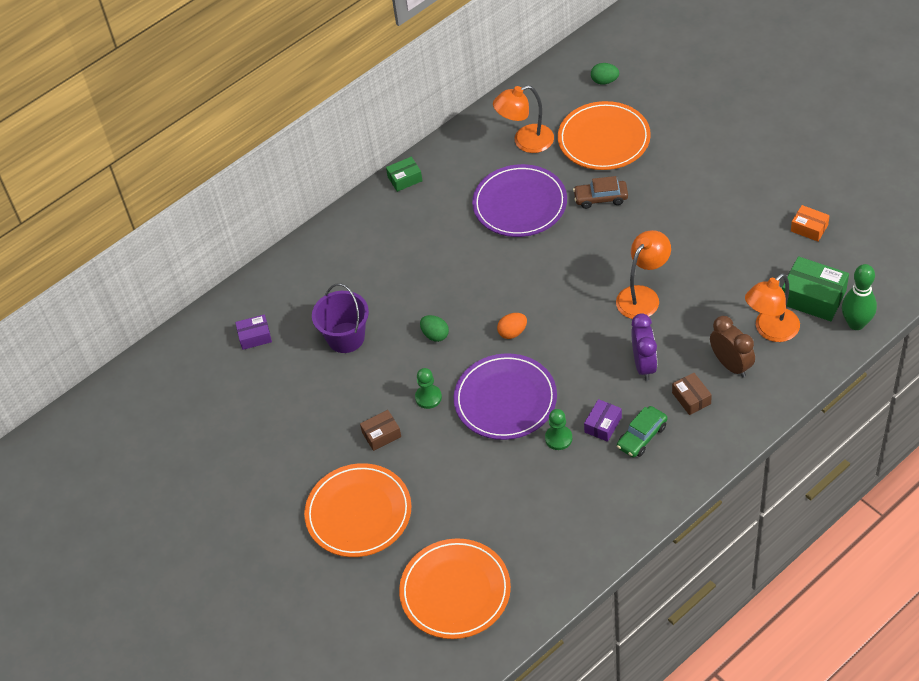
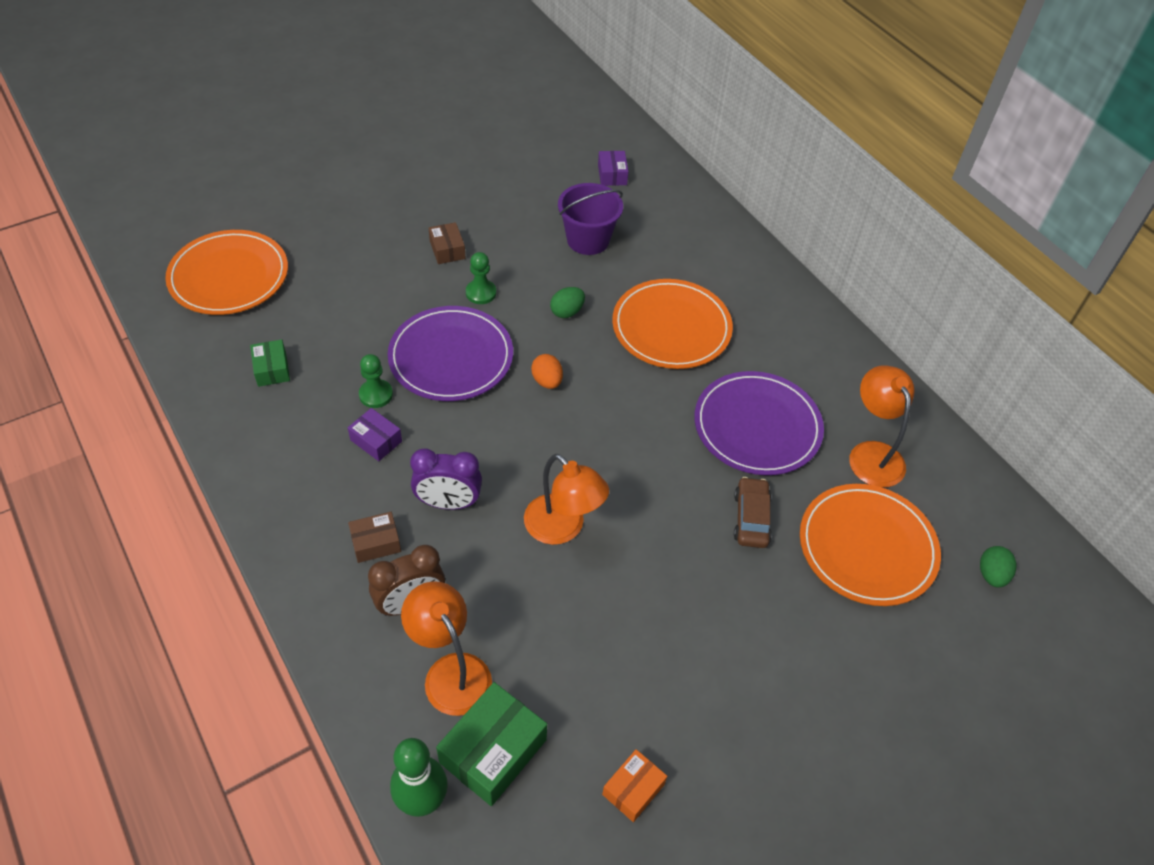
camera: 90 degrees right, 0 degrees up
(358, 513) = (359, 221): orange plate -> orange plate (671, 327)
(405, 179) = (820, 321): green box -> green box (272, 369)
(642, 436) = (341, 476): green car -> none

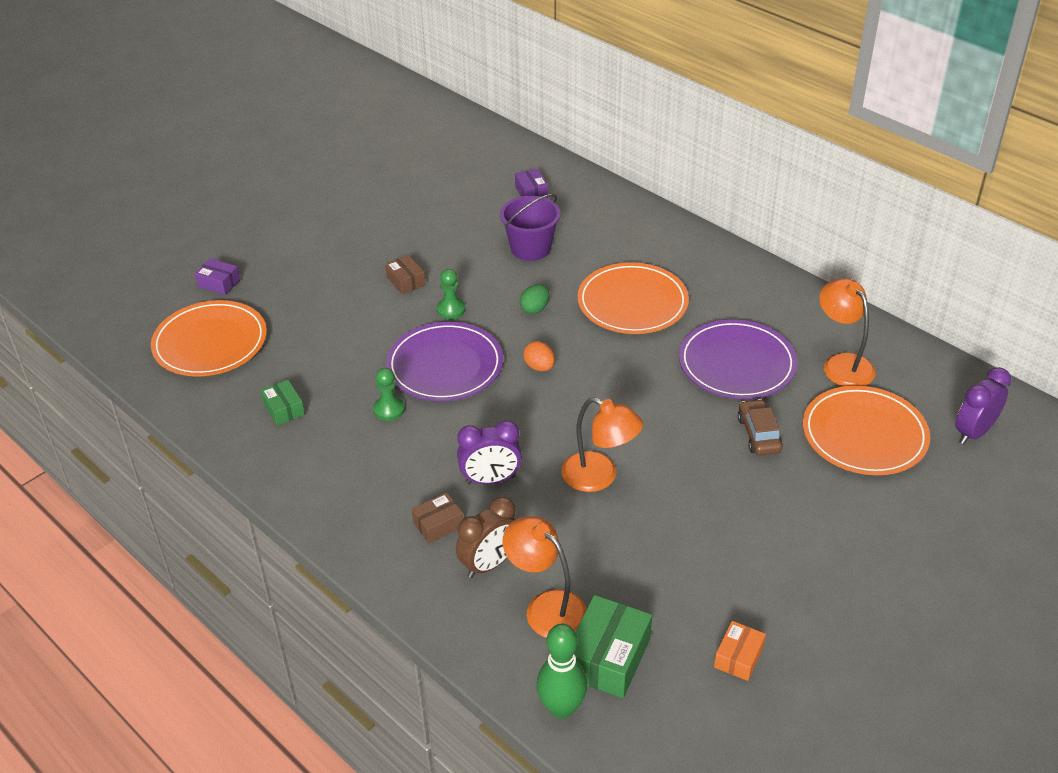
camera: 10 degrees left, 10 degrees down
(376, 440) = (404, 445): purple box -> purple box (219, 283)
(991, 575) = (973, 432): green egg -> purple clock

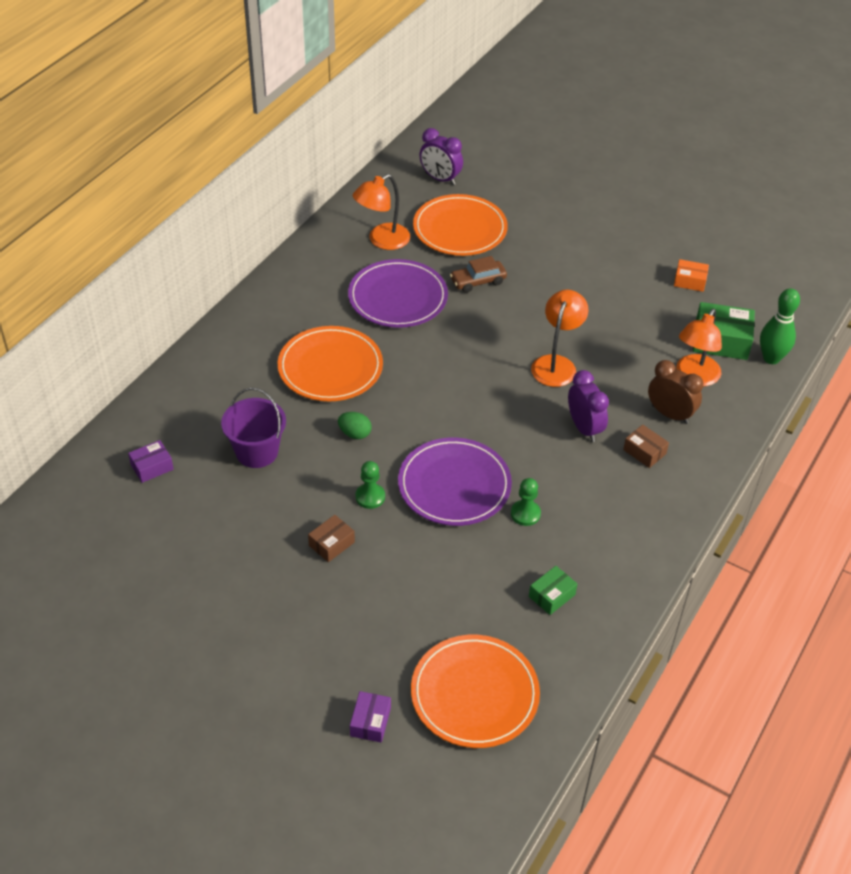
camera: 105 degrees left, 5 degrees up
(539, 367) = (437, 418): orange egg -> none

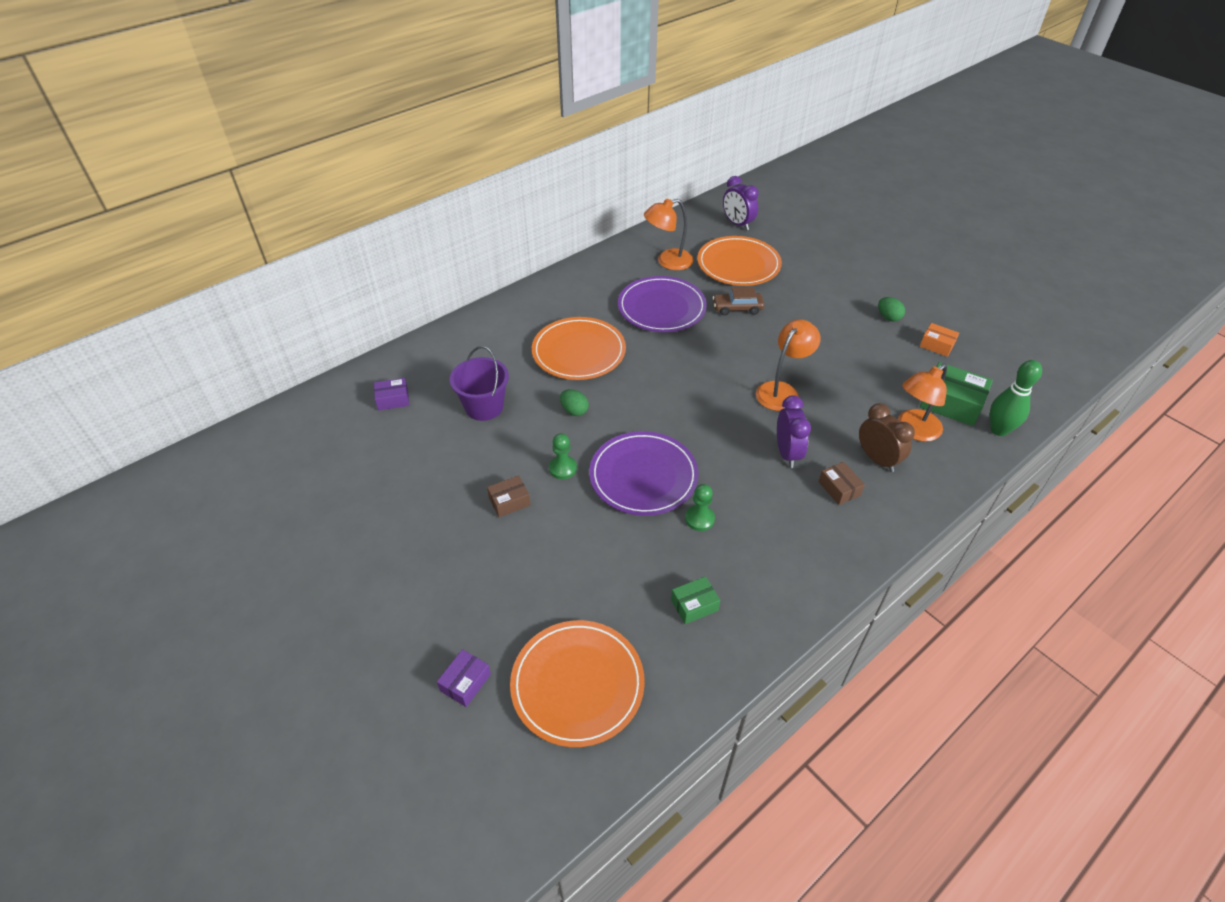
camera: 20 degrees right, 0 degrees up
(634, 260) = (888, 317): none -> green egg

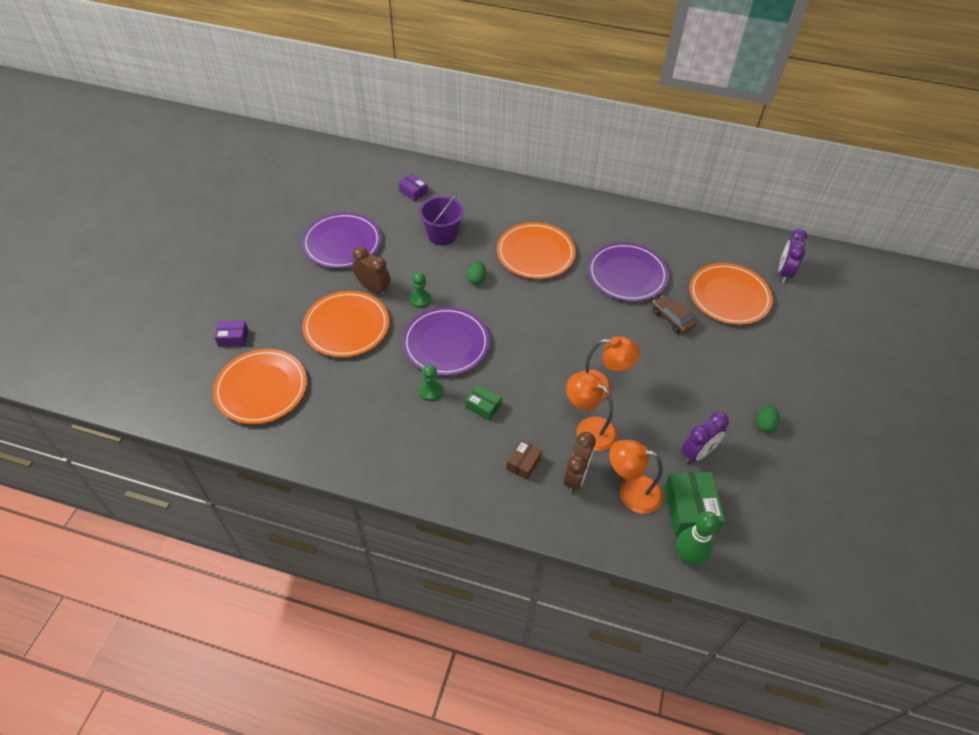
camera: 55 degrees right, 5 degrees up
(409, 498) = (342, 243): none -> purple plate
(509, 501) = (373, 288): brown box -> brown clock
(547, 552) = (346, 326): none -> orange plate
(668, 262) = (686, 253): orange lamp -> orange lamp (588, 429)
(694, 605) = (356, 420): green box -> green box (483, 406)
(787, 453) = (534, 416): purple clock -> purple clock (697, 453)
(937, 345) = (760, 474): orange box -> none

